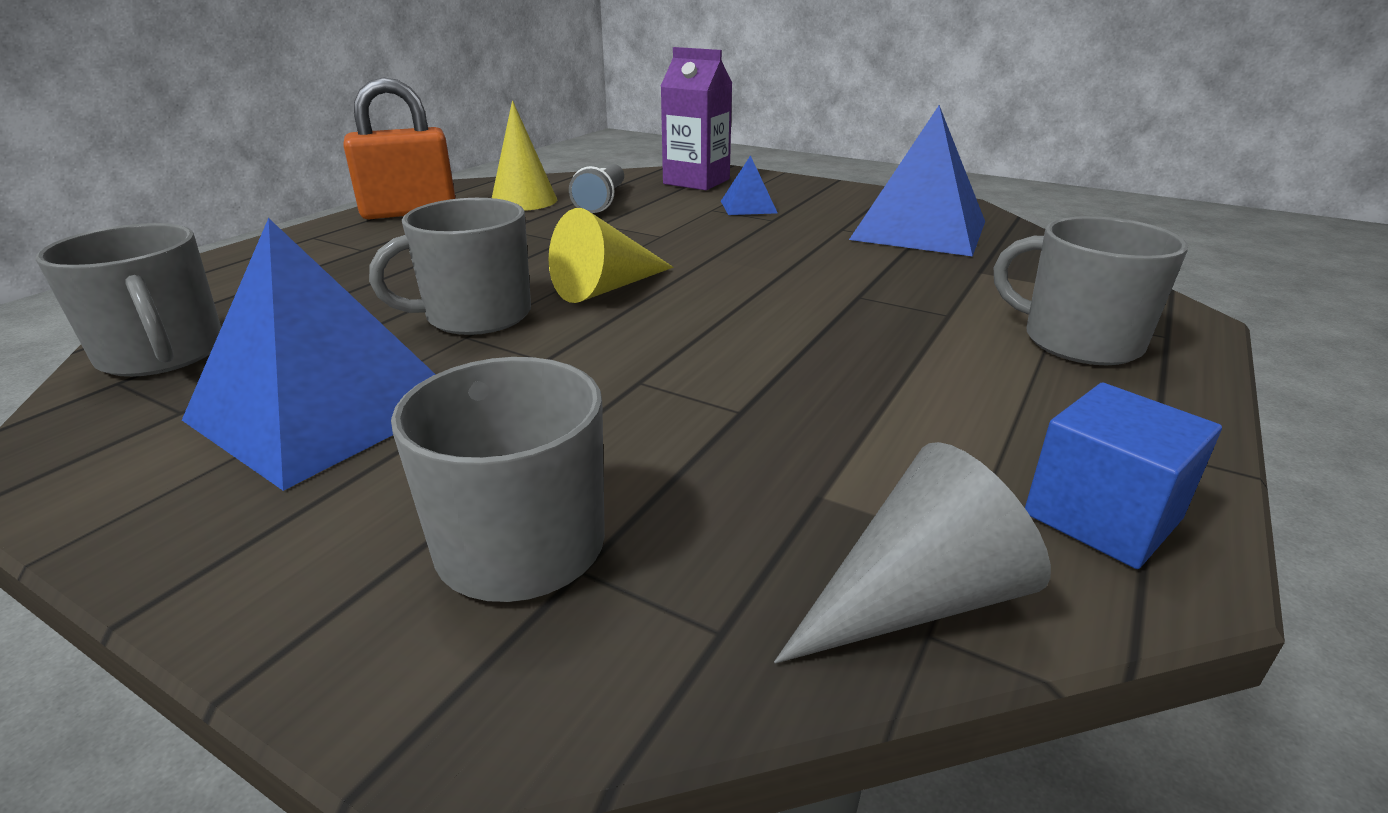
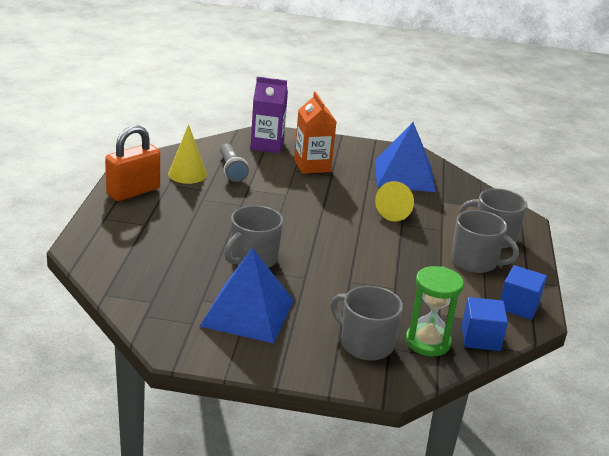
camera: 25 degrees left, 0 degrees up
(162, 354) = (143, 300): grey mug -> grey mug (475, 262)
(606, 288) = (293, 234): yellow cone -> yellow cone (397, 211)
(719, 576) = (428, 342): none -> green hourglass
(748, 207) = (312, 166): blue pyramid -> orange carton
(915, 599) = (480, 338): grey cone -> blue cube

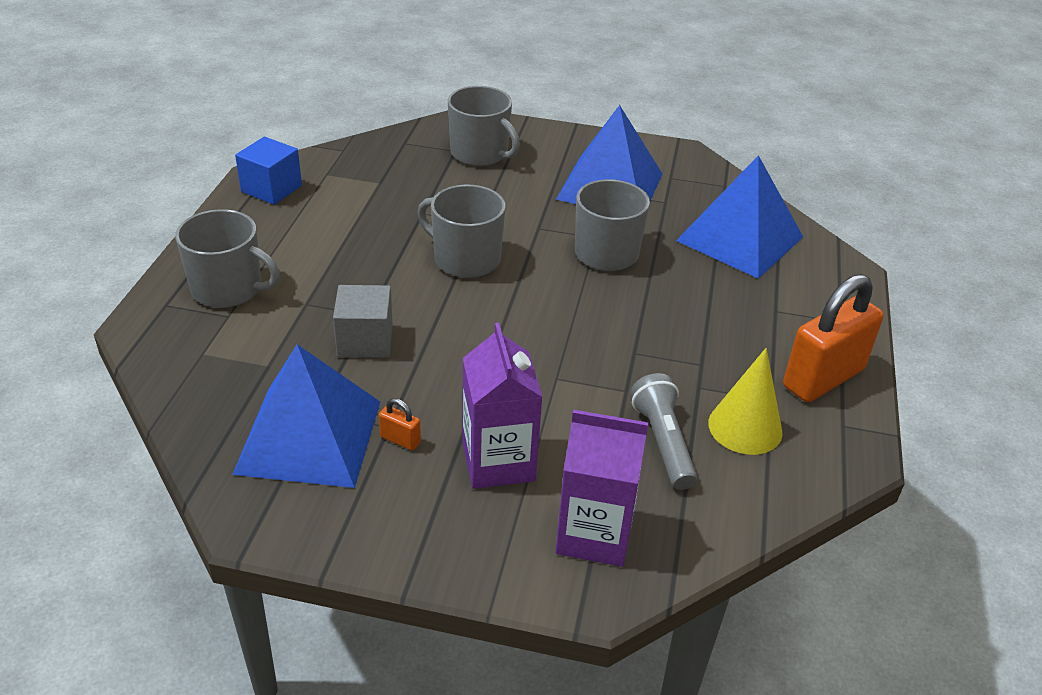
camera: 175 degrees left, 10 degrees up
(150, 269) = (739, 238): none -> blue pyramid
(312, 166) = (498, 461): orange carton -> purple carton
(361, 173) = (400, 440): none -> orange padlock
(397, 211) = (365, 341): yellow cone -> grey cube
(428, 342) = (409, 154): green hourglass -> none
(475, 262) = (288, 247): grey mug -> grey mug (465, 259)
(480, 338) = (346, 156): blue cube -> none

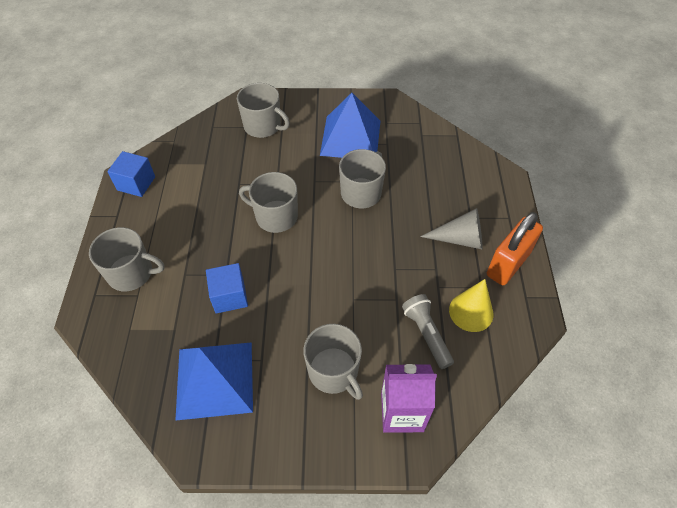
camera: 10 degrees left, 15 degrees up
(365, 341) = (229, 296): grey cube -> blue cube
(400, 440) = (271, 369): orange padlock -> none
(498, 461) = (334, 371): purple carton -> grey mug
(739, 238) = (438, 164): blue pyramid -> none
(751, 333) = (460, 239): none -> grey cone

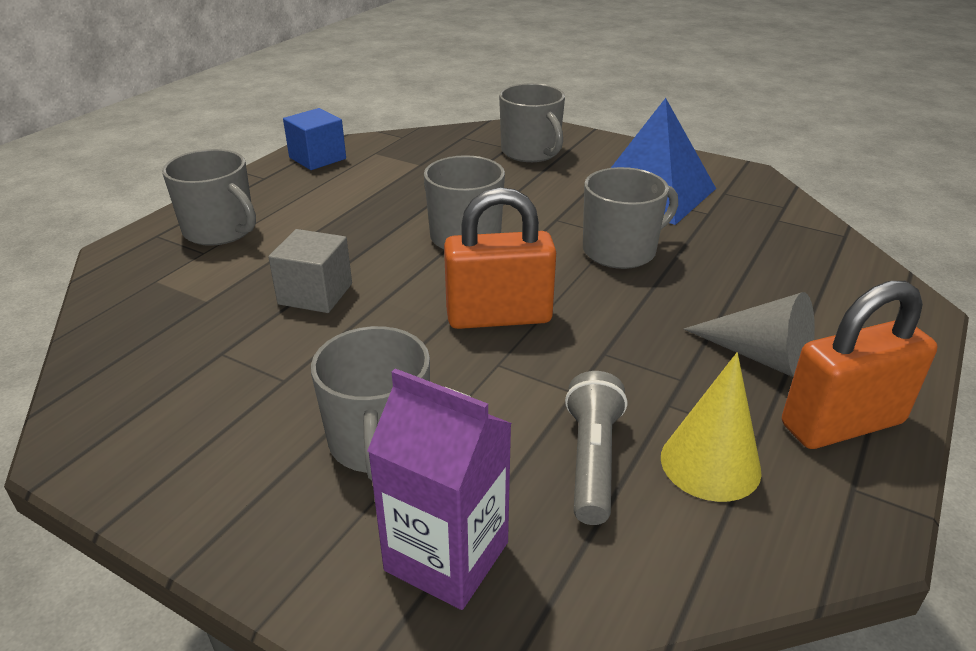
camera: 30 degrees right, 20 degrees down
(215, 379) = (196, 375): blue pyramid -> none
(229, 296) = (315, 294): blue cube -> grey cube
(333, 268) = (499, 317): none -> orange padlock

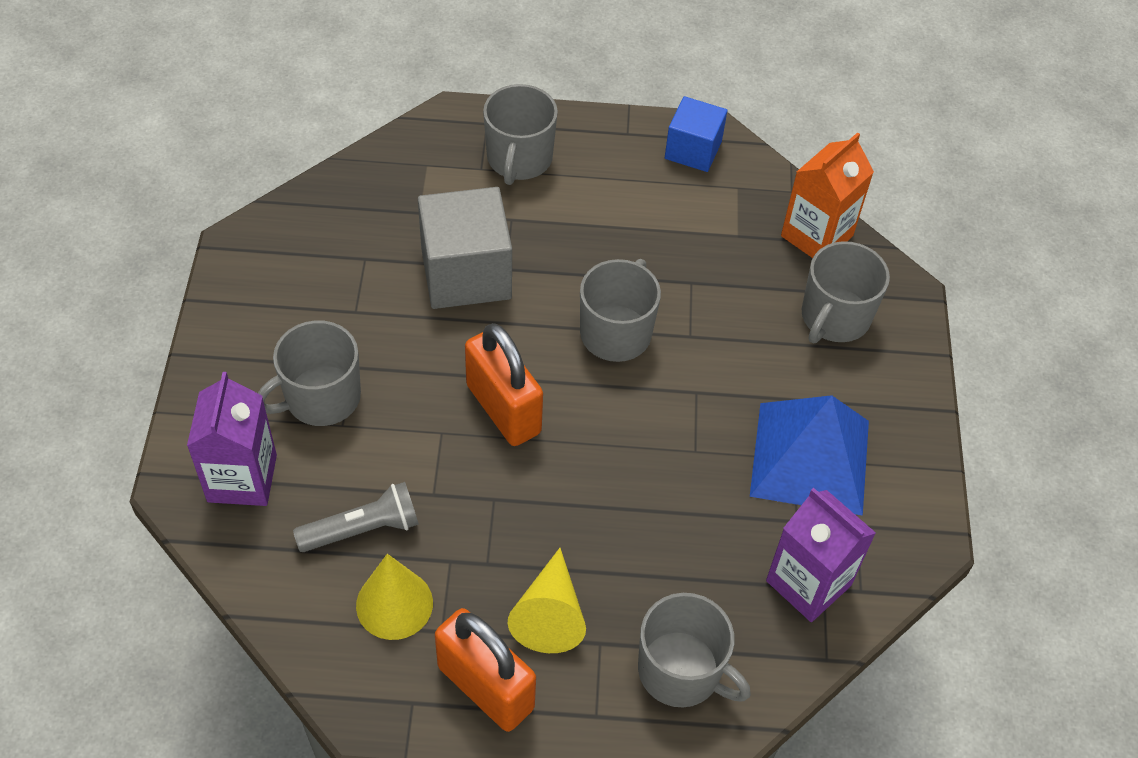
camera: 60 degrees right, 20 degrees up
(315, 294) = (466, 273): grey cube -> grey cube, size x1.63
(452, 139) = (816, 236): none -> orange carton
(621, 251) = (666, 464): grey mug -> grey mug (681, 671)
(760, 356) = (549, 614): grey cone -> yellow cone
(770, 223) = (808, 583): none -> purple carton

